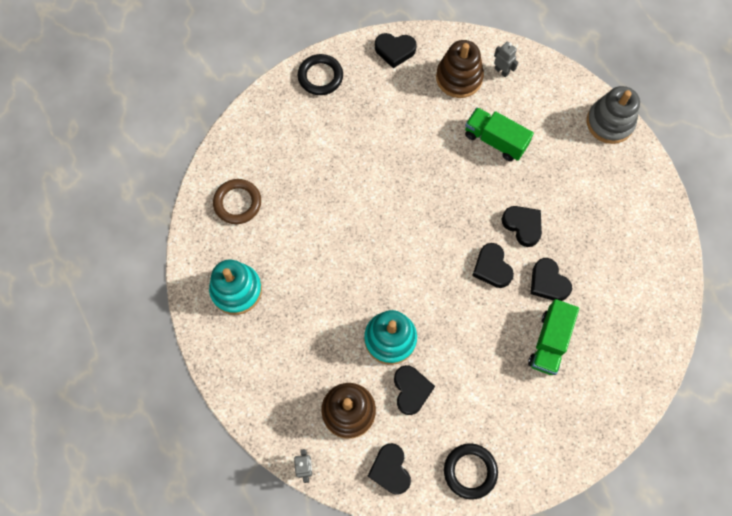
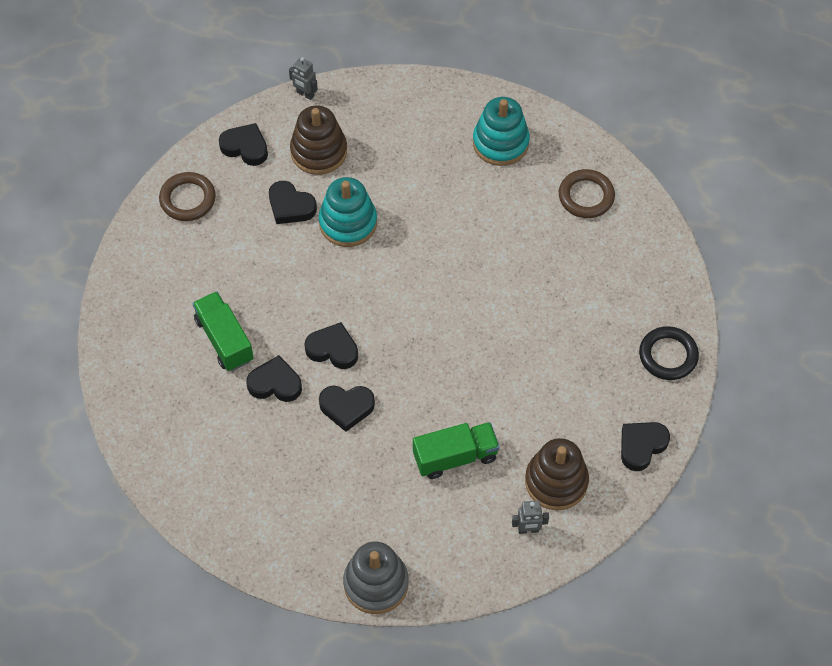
camera: 130 degrees right, 10 degrees down
(470, 471) = (187, 199): black ring -> brown ring

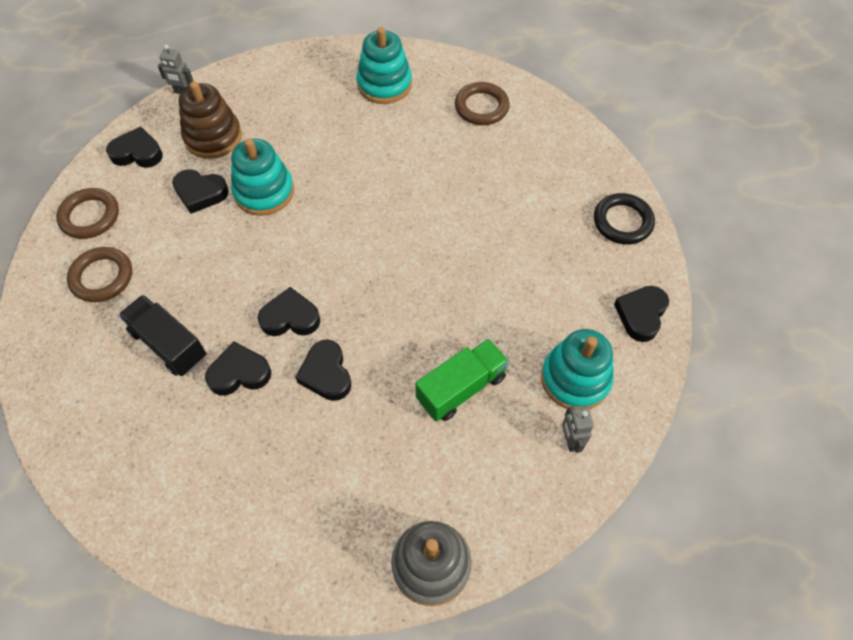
camera: 20 degrees left, 0 degrees up
(184, 261) = (102, 277): none -> brown ring
(224, 340) = (169, 344): green truck -> black truck
(346, 407) = (326, 374): black heart -> black heart turned 90 degrees clockwise
(528, 529) = (570, 440): grey robot -> grey robot turned 105 degrees clockwise
(556, 481) = (575, 379): brown stacking toy -> turquoise stacking toy

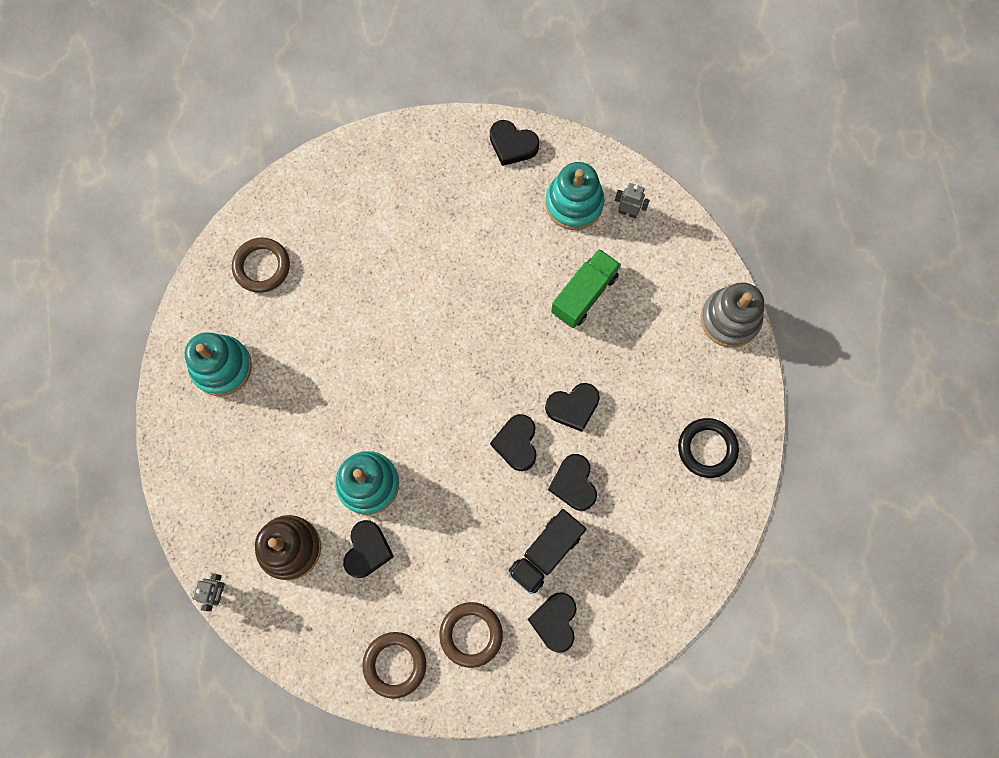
camera: 90 degrees left, 15 degrees up
(137, 153) = (308, 629): black heart -> black heart (555, 621)
(461, 388) = (584, 294): green truck -> green truck turned 75 degrees clockwise
(570, 440) = (628, 212): grey robot -> grey robot turned 150 degrees counterclockwise
(622, 222) = (413, 148): black ring -> black ring (707, 448)

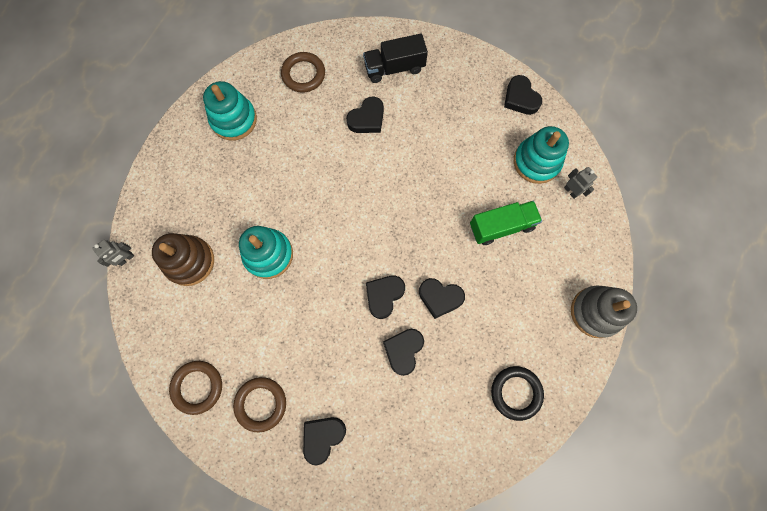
camera: 35 degrees right, 0 degrees up
(367, 550) = (236, 298): black heart -> black heart (367, 119)
(545, 553) = (350, 385): black truck -> black truck (394, 68)

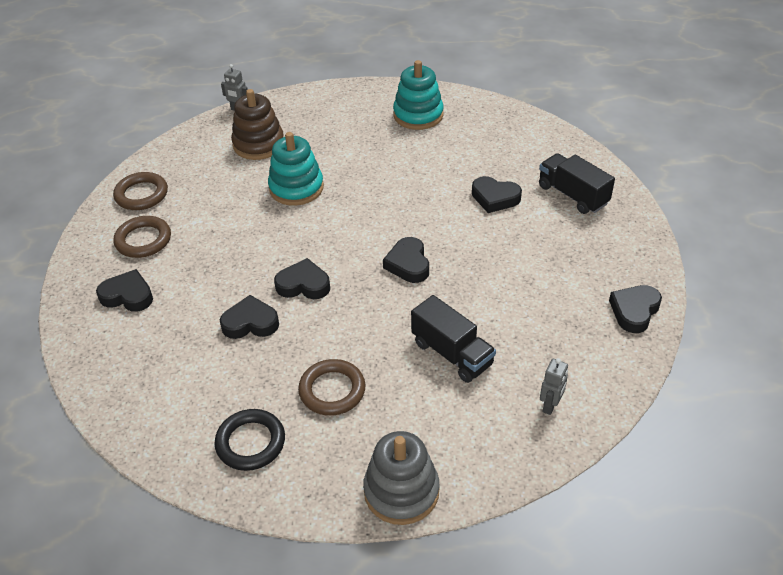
camera: 65 degrees right, 30 degrees down
(303, 74) = (505, 138): brown ring -> brown ring (332, 390)
(440, 297) = (328, 330): black heart -> black heart (408, 264)
(501, 226) = (452, 353): green truck -> black truck
(536, 162) = (562, 356): turquoise stacking toy -> none

